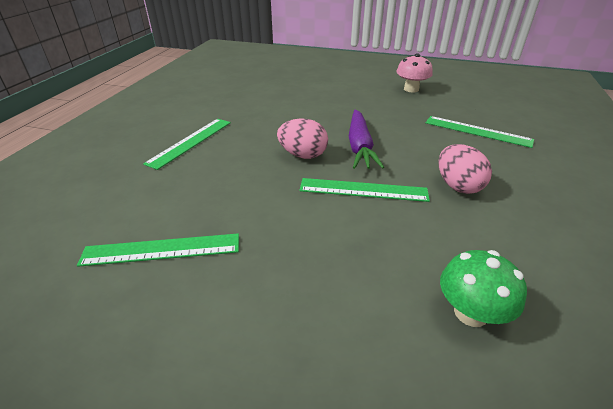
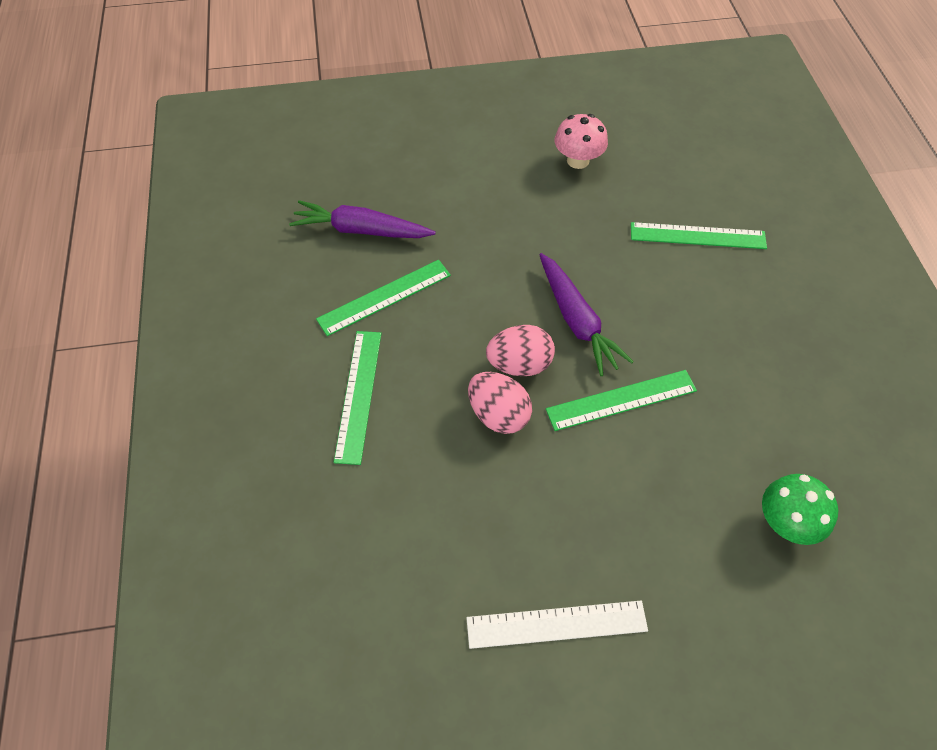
camera: 25 degrees left, 20 degrees up
(162, 249) = (470, 579): green ruler -> green ruler (384, 297)
(196, 305) = (556, 624): none -> white ruler
(259, 88) = (361, 230): none -> purple carrot
(458, 186) = (714, 352): pink egg -> pink egg (498, 415)

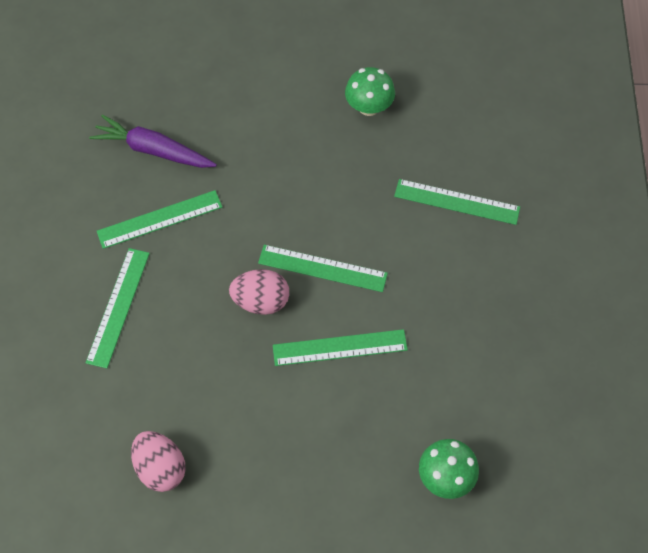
camera: 10 degrees right, 5 degrees up
(498, 415) = (231, 344): pink egg -> pink egg (161, 468)
(556, 624) = (232, 525): white ruler -> none
(577, 321) = (322, 268): purple carrot -> green ruler
(578, 160) = (369, 107): pink mushroom -> green mushroom

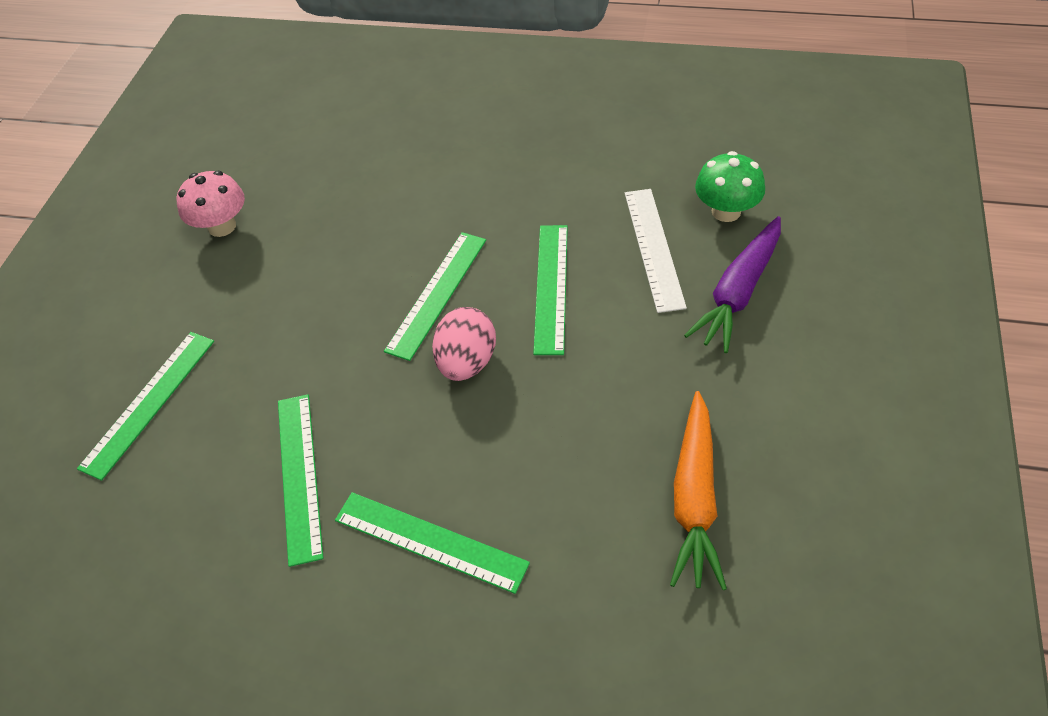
camera: 75 degrees left, 10 degrees down
(153, 150) = (176, 477): purple carrot -> purple carrot (738, 292)
(161, 468) = (694, 498): pink egg -> orange carrot
(369, 107) = (222, 226): green mushroom -> pink mushroom
(393, 420) = (654, 248): none -> white ruler
(456, 202) = (387, 164): green ruler -> green ruler (149, 402)

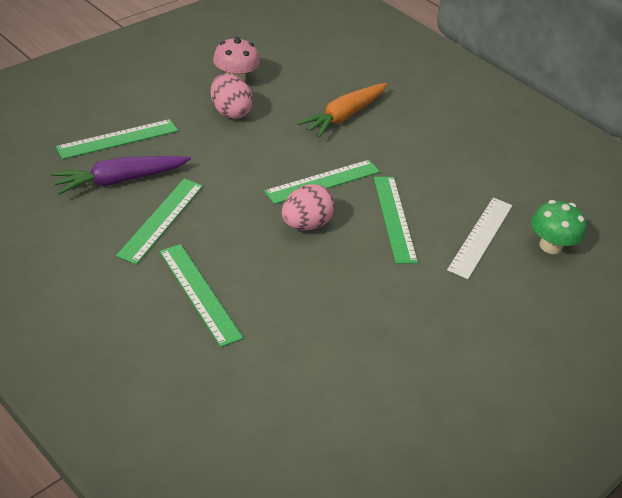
camera: 25 degrees right, 10 degrees down
(254, 274) = (230, 112): none -> pink egg
(551, 287) = (394, 218): green ruler -> green ruler turned 45 degrees counterclockwise
(694, 498) = (370, 373): orange carrot -> orange carrot (344, 116)
(738, 292) = (511, 291): purple carrot -> purple carrot (120, 180)

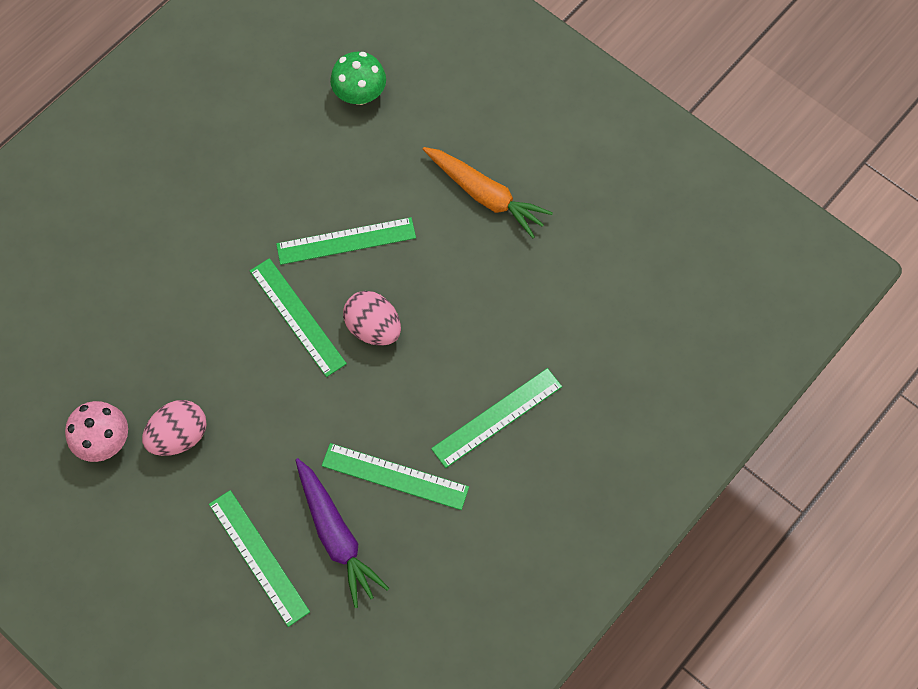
camera: 90 degrees left, 25 degrees up
(344, 116) = (165, 303): orange carrot -> orange carrot (485, 196)
(481, 237) = (359, 158): white ruler -> none

